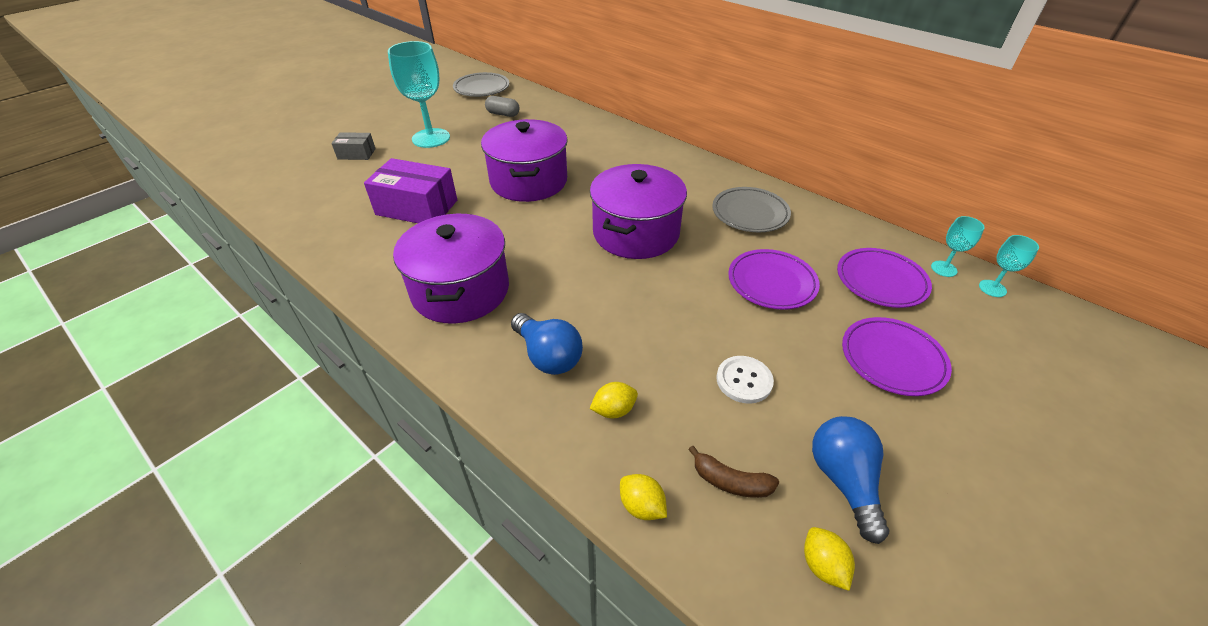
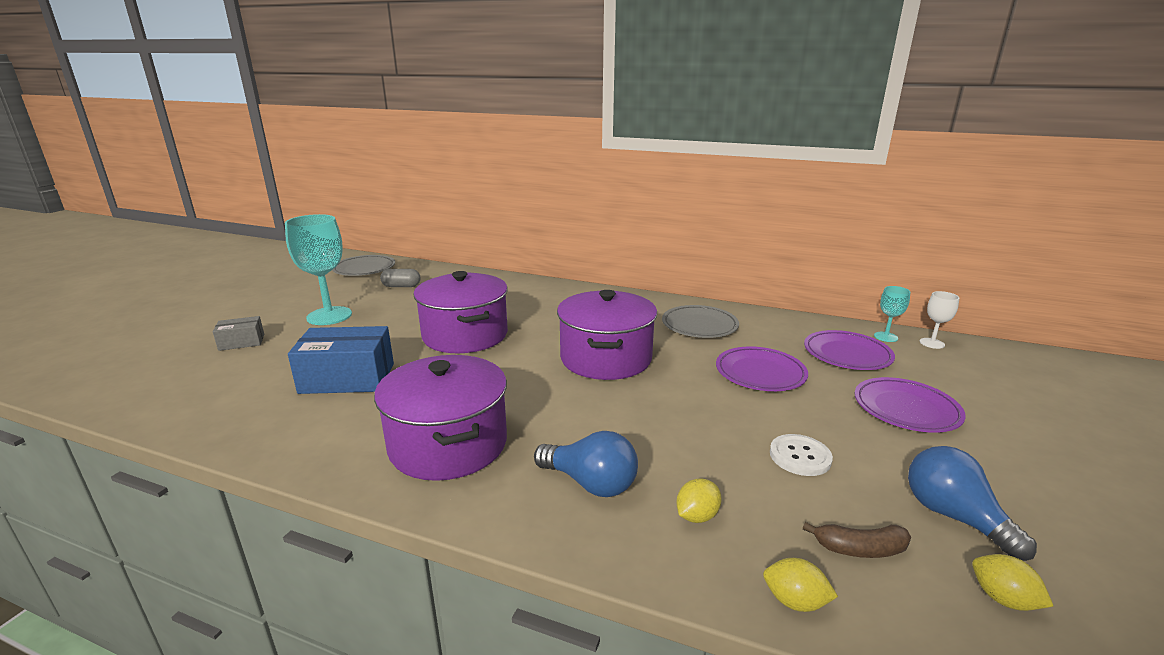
camera: 20 degrees left, 20 degrees down
(417, 207) = (347, 378): purple box -> blue box
(992, 288) = (932, 343): turquoise goblet -> white goblet

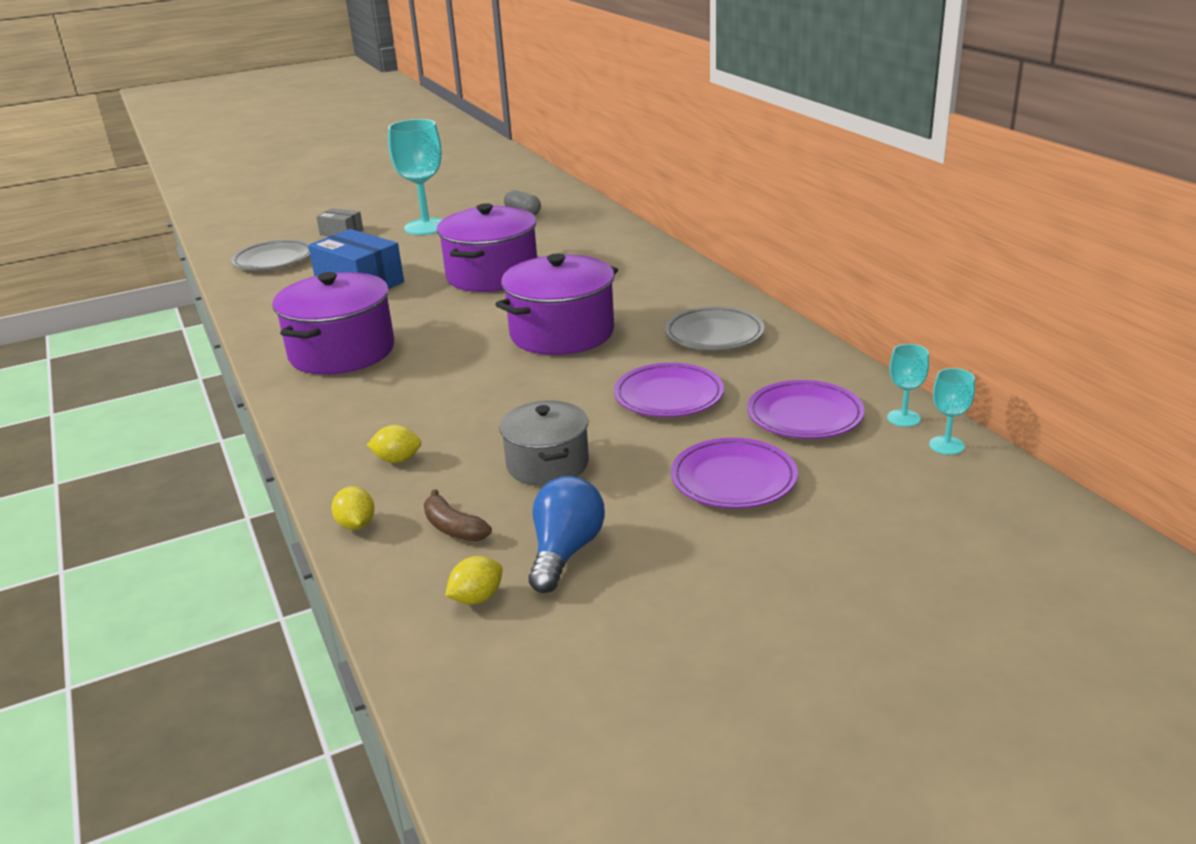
camera: 45 degrees right, 5 degrees up
(364, 269) = (523, 186): grey plate -> grey plate (273, 260)
(590, 483) = (375, 412): blue light bulb -> none
(800, 456) = (547, 464): white button -> grey pot
(932, 343) = (946, 445): white goblet -> turquoise goblet
(1002, 599) = (477, 598): yellow lemon -> yellow lemon turned 45 degrees clockwise

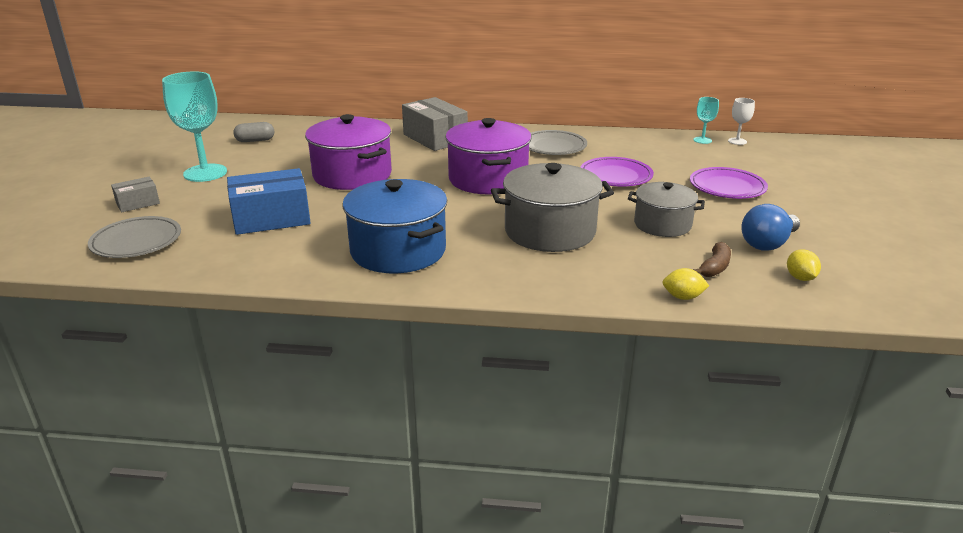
camera: 60 degrees left, 0 degrees up
(342, 352) = (398, 251): purple pot -> blue pot
(397, 459) = (605, 266): yellow lemon -> none
(453, 528) = (714, 267): brown banana -> brown banana turned 45 degrees counterclockwise
(457, 405) = (550, 231): none -> grey pot
(565, 552) = (768, 243): blue light bulb -> blue light bulb turned 90 degrees counterclockwise
(644, 272) = (435, 138): none -> grey box
(804, 415) = (677, 156): purple plate -> none
(946, 445) = (737, 141): turquoise goblet -> white goblet

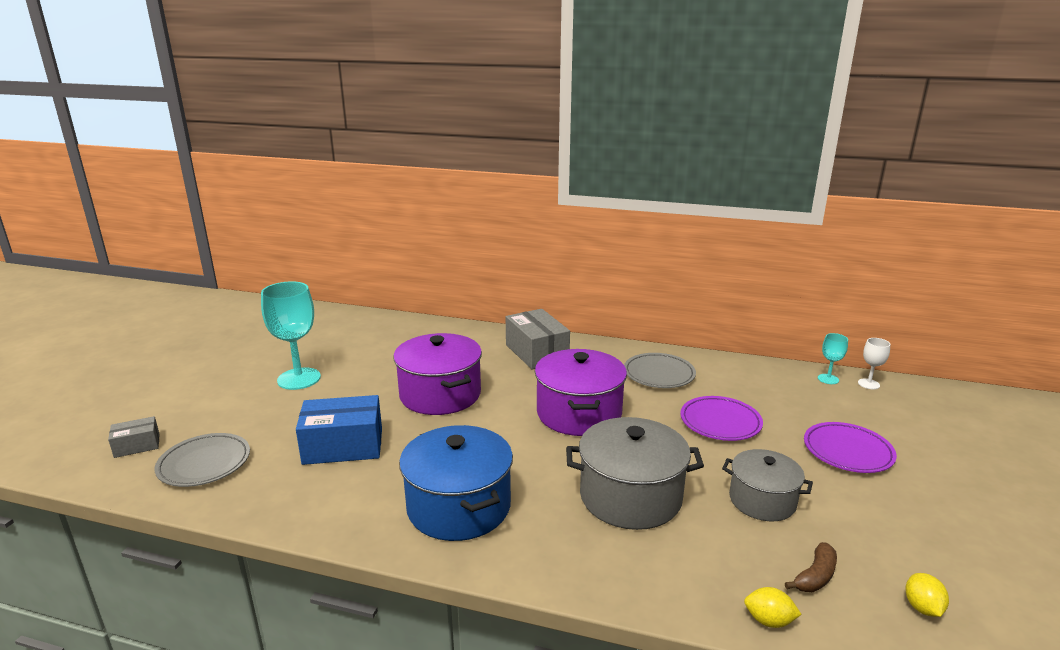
camera: 10 degrees right, 5 degrees down
(138, 203) = (223, 412): grey box -> grey box (137, 445)
(255, 140) = (359, 341): grey capsule -> none
(768, 243) = (887, 545): blue light bulb -> none

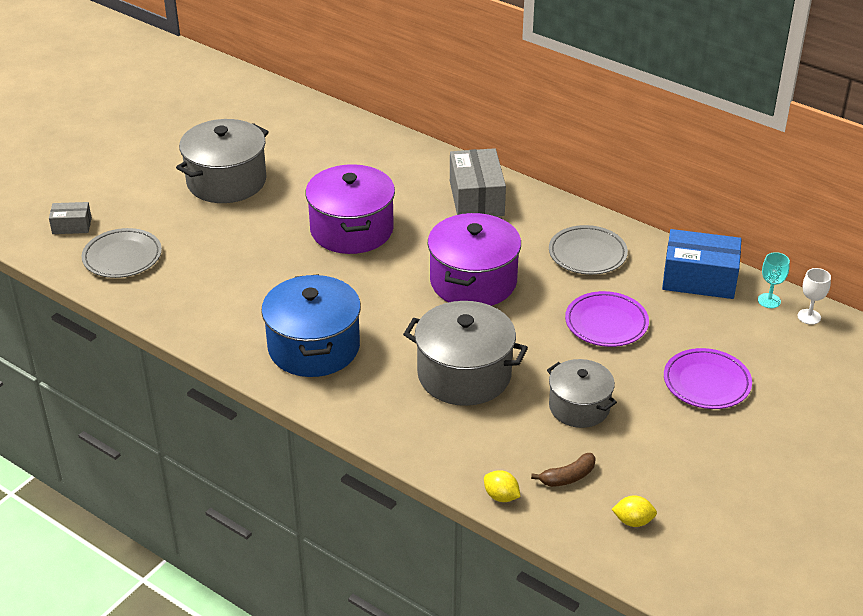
camera: 20 degrees right, 15 degrees up
(299, 379) = (226, 181): turquoise goblet -> grey pot
(343, 446) = (241, 266): blue box -> blue box (699, 279)
(922, 608) = (633, 521): yellow lemon -> yellow lemon turned 75 degrees clockwise

